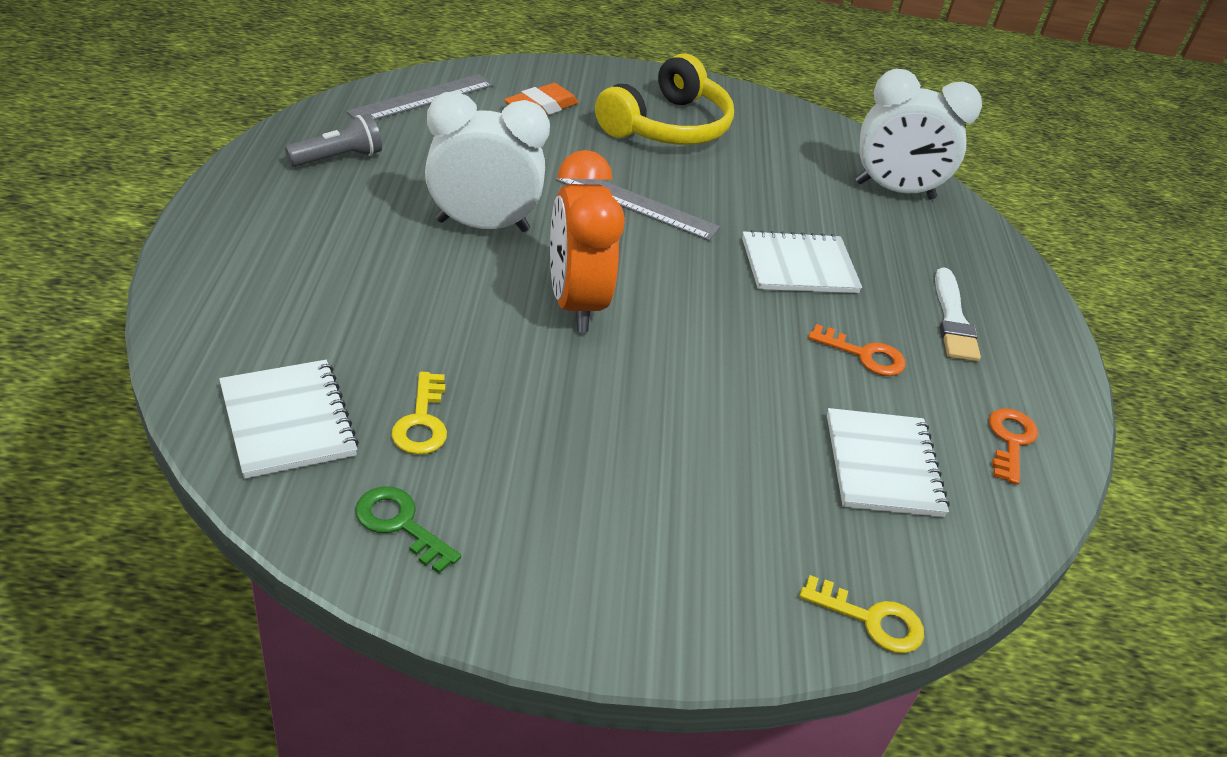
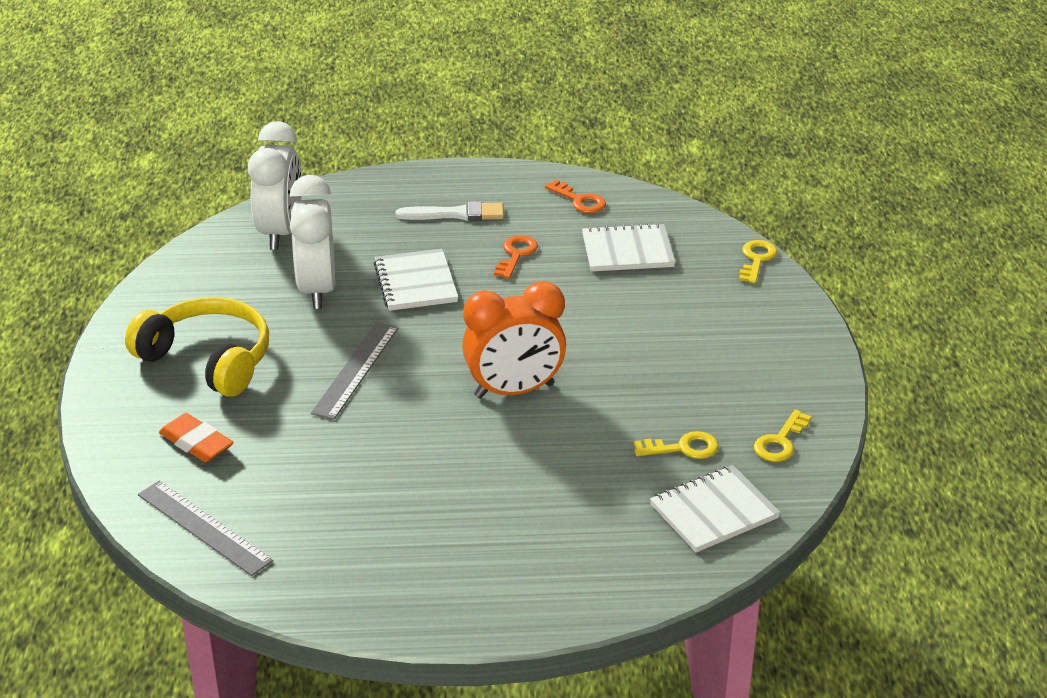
camera: 90 degrees left, 5 degrees down
(338, 158) = (345, 563): grey flashlight -> none
(400, 525) = (780, 442): green key -> yellow key
(482, 225) = (425, 453): white clock -> white clock (317, 290)
(1010, 441) = (579, 200): orange key -> orange key turned 150 degrees counterclockwise

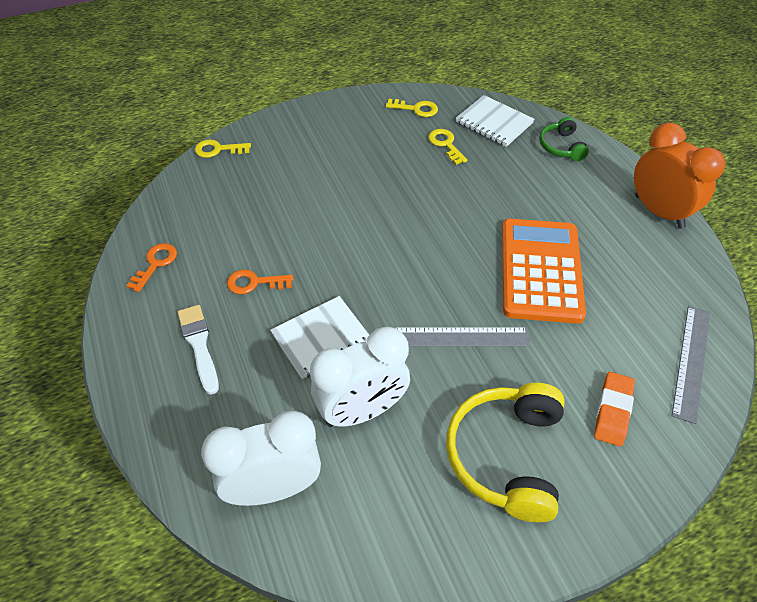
camera: 110 degrees left, 15 degrees up
(406, 458) = (540, 270): none -> orange calculator
(514, 391) = (434, 235): orange clock -> orange clock (658, 212)
(625, 564) = (561, 147): none -> green headphones
(627, 251) = (227, 217): white notebook -> none

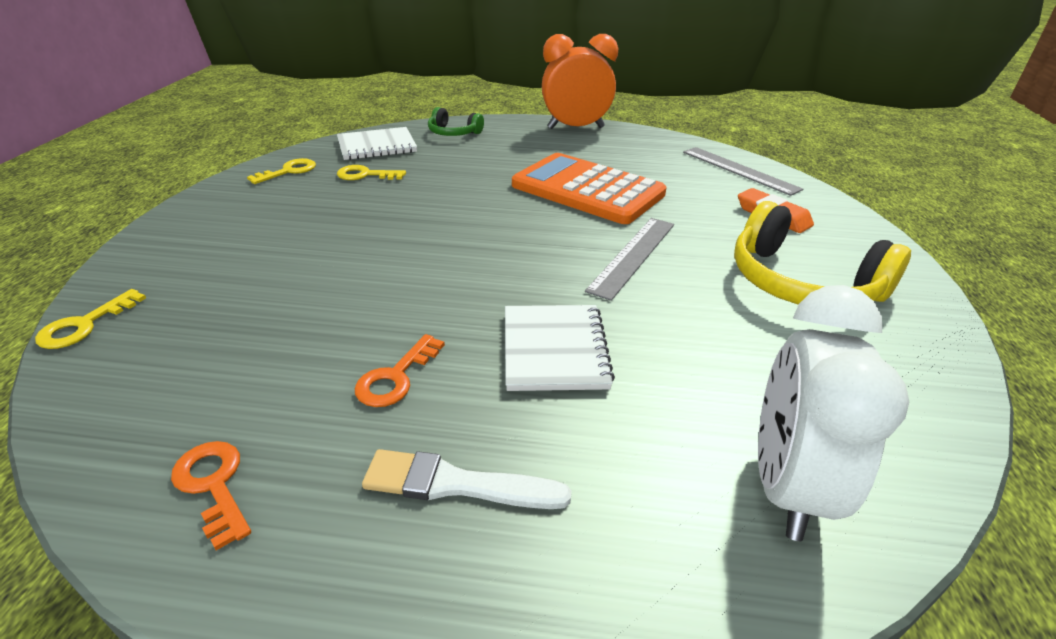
camera: 60 degrees left, 15 degrees down
(362, 411) = (693, 356): white clock -> none

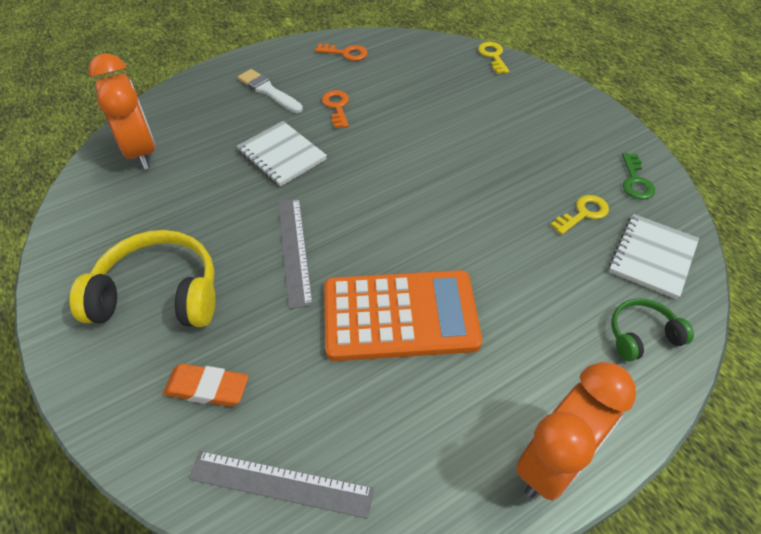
camera: 140 degrees right, 15 degrees up
(288, 171) = (635, 181): yellow key -> green key
(456, 484) = (268, 91): white brush -> white brush turned 105 degrees counterclockwise
(787, 486) = (141, 152): white clock -> orange clock

